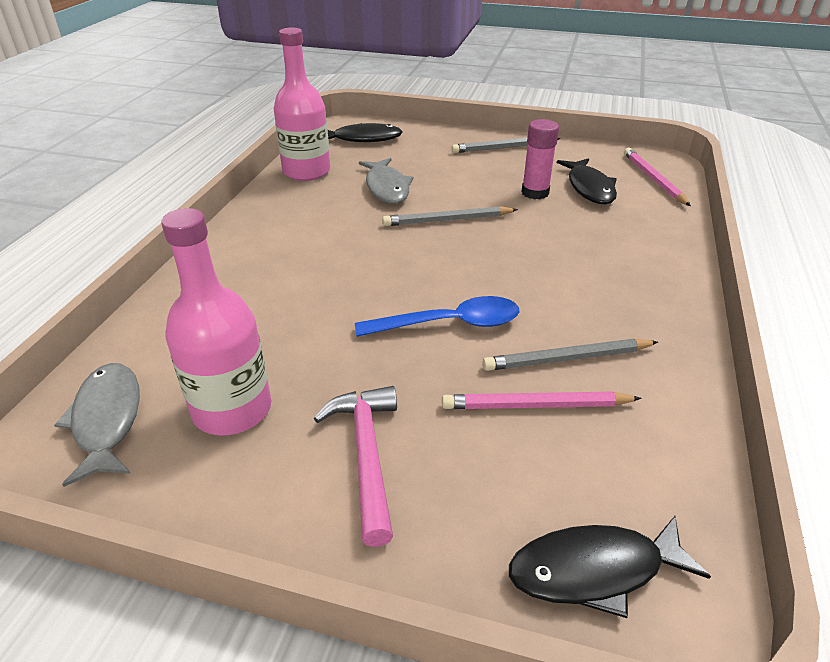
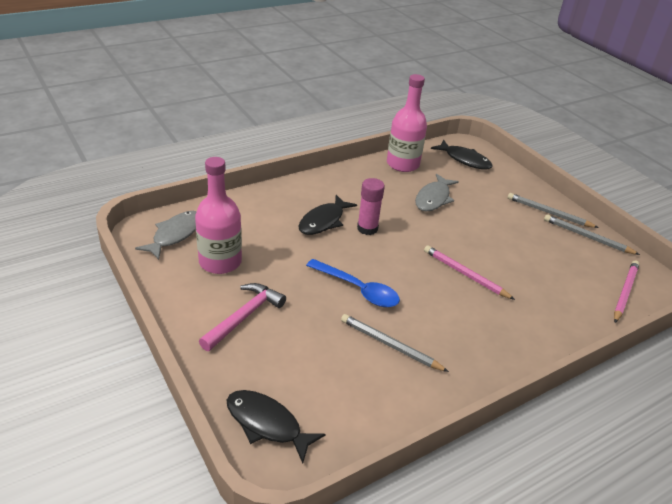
camera: 40 degrees right, 0 degrees up
(447, 220) = (440, 237): grey pencil -> grey pencil (587, 237)
(535, 193) = (521, 252): pink glue stick -> pink glue stick (367, 228)
(536, 405) = (342, 352): pink pencil -> pink pencil (465, 274)
(589, 188) = (564, 271): black fish -> black fish (323, 221)

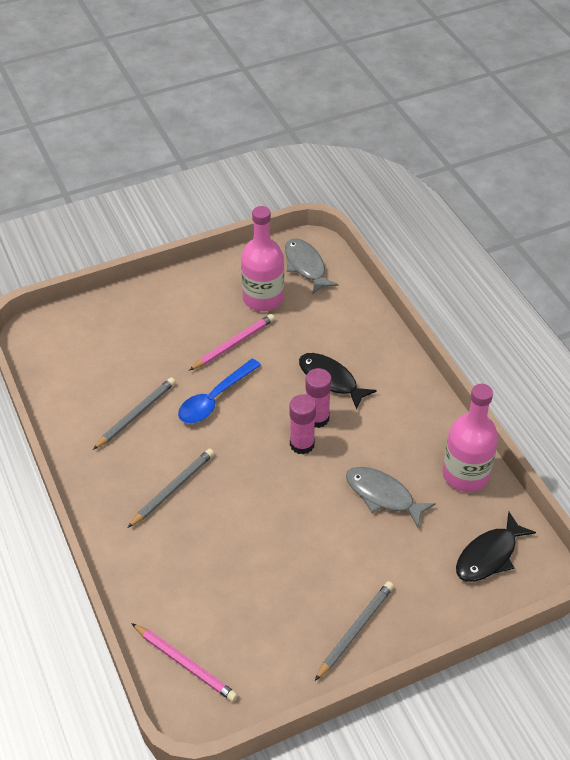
camera: 100 degrees right, 10 degrees up
(175, 235) = (306, 266): grey fish -> grey fish turned 150 degrees counterclockwise
(244, 317) = (186, 315): pink hammer -> none
(267, 424) = (69, 328): black fish -> none
(397, 236) = (302, 444): none -> pink glue stick
(465, 274) = (231, 498): pink pencil -> pink pencil (233, 344)
(587, 237) = (299, 662): grey pencil -> grey pencil (173, 489)

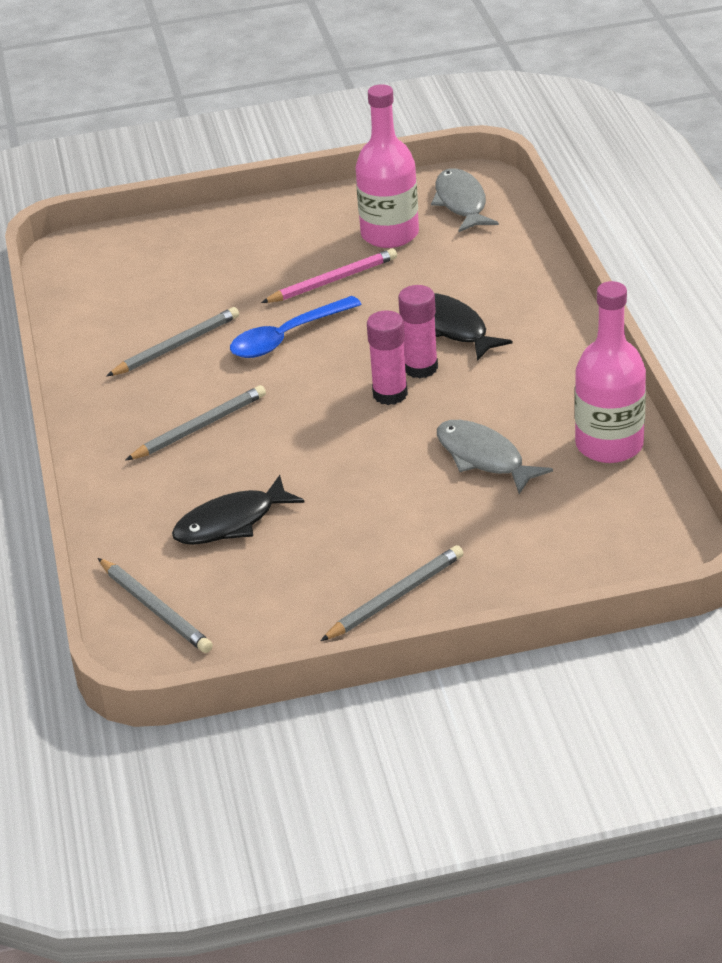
camera: 15 degrees right, 10 degrees down
(185, 664) = (155, 609): pink pencil -> grey pencil
(489, 555) = (612, 535): black fish -> black fish (231, 522)

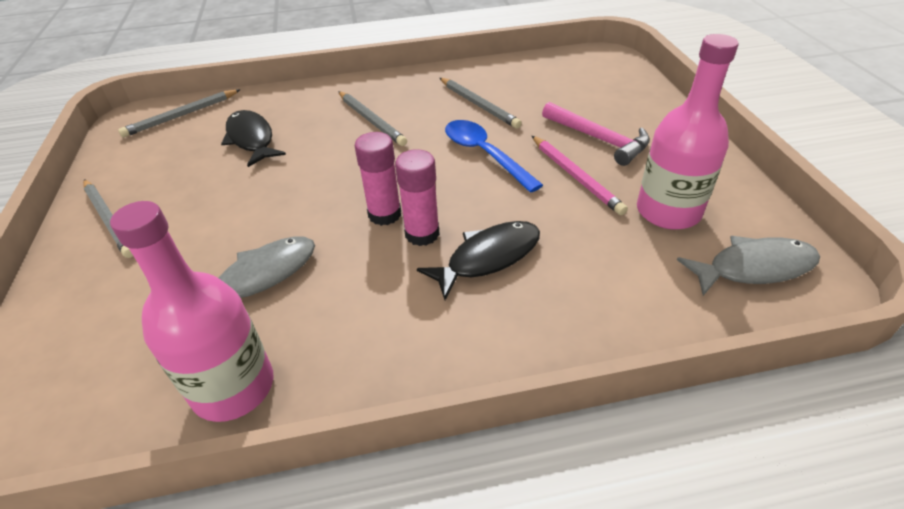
camera: 90 degrees right, 5 degrees up
(265, 265) = (598, 139): none -> pink hammer

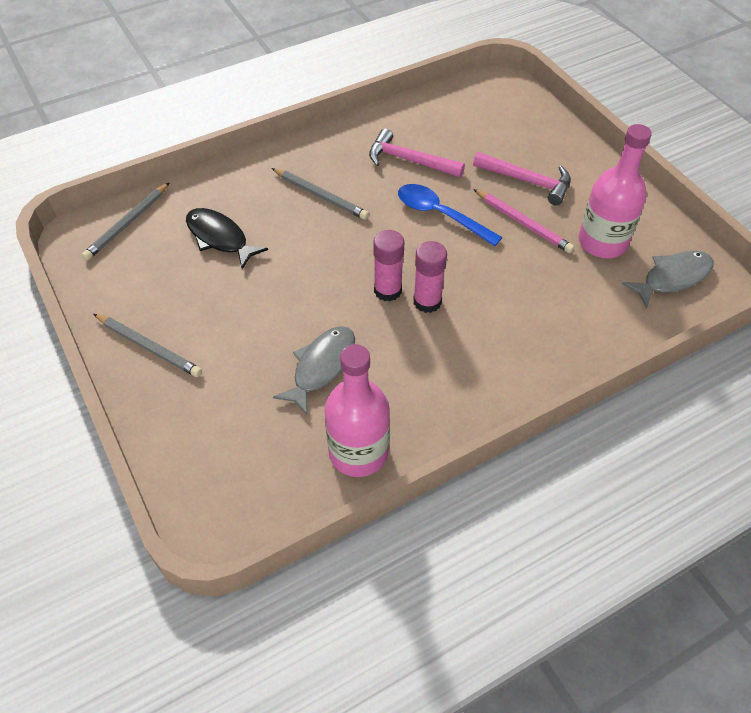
camera: 20 degrees left, 10 degrees up
(478, 105) = (410, 161): grey pencil -> pink hammer
(488, 258) = (487, 311): black fish -> none

